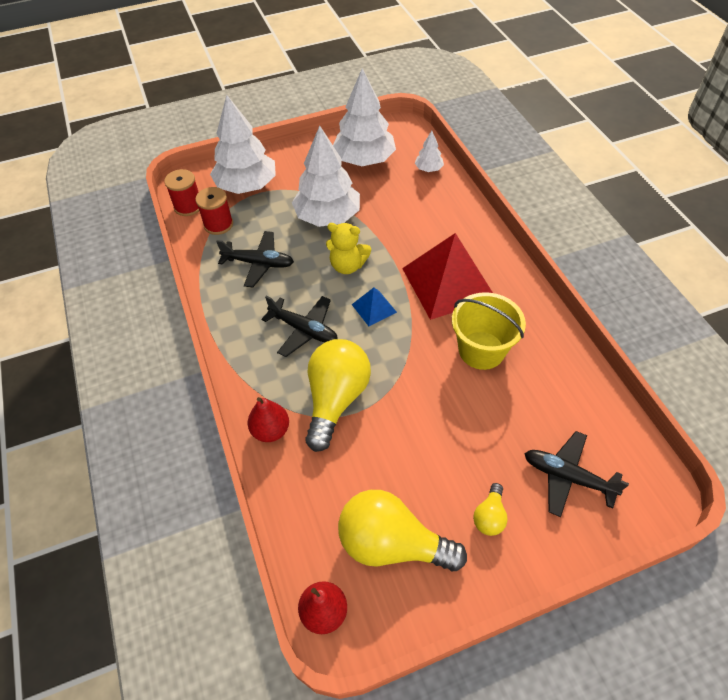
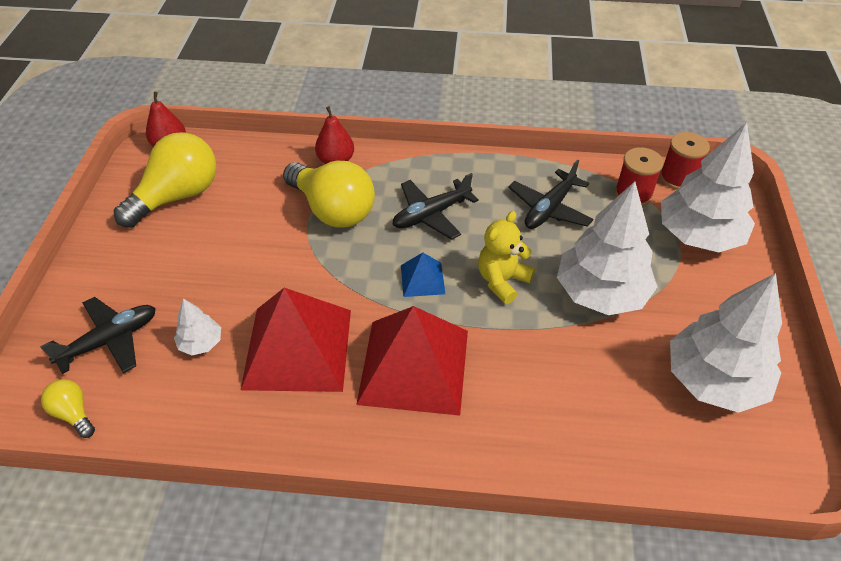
camera: 115 degrees right, 5 degrees down
(428, 169) = (660, 457): white tree -> white tree (201, 343)
(481, 350) = (297, 348): yellow bucket -> red pyramid
(489, 516) = (137, 264): yellow light bulb -> yellow light bulb (73, 413)

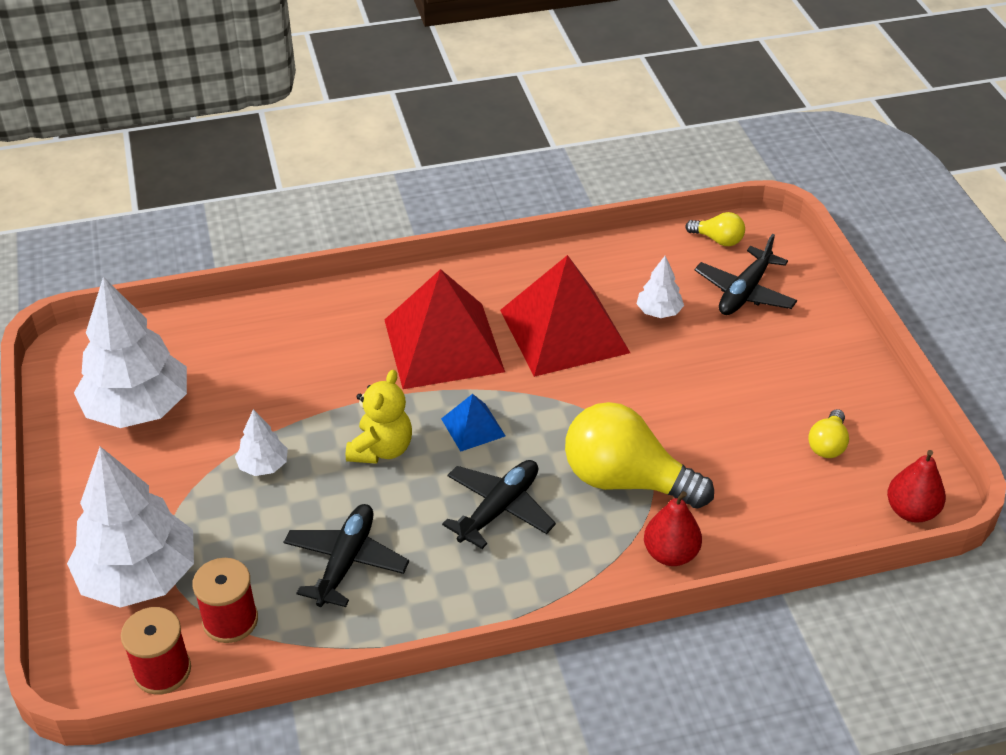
camera: 160 degrees right, 5 degrees down
(177, 196) = (827, 445): yellow light bulb -> yellow light bulb, size x0.47
(601, 293) = (263, 465): white tree -> white tree, size x0.46

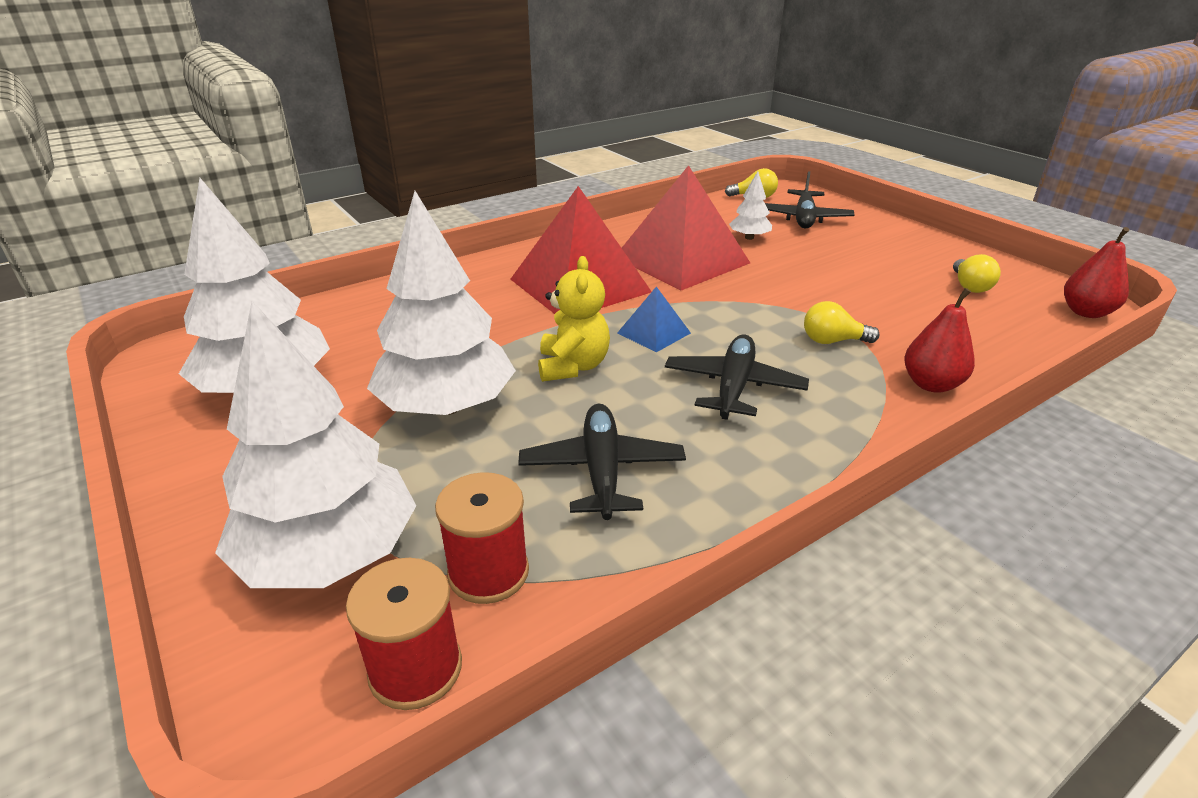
camera: 20 degrees left, 10 degrees down
(263, 465) = (447, 406): white tree -> white tree, size x2.20
(626, 480) = (832, 341): yellow light bulb -> yellow light bulb, size x0.47

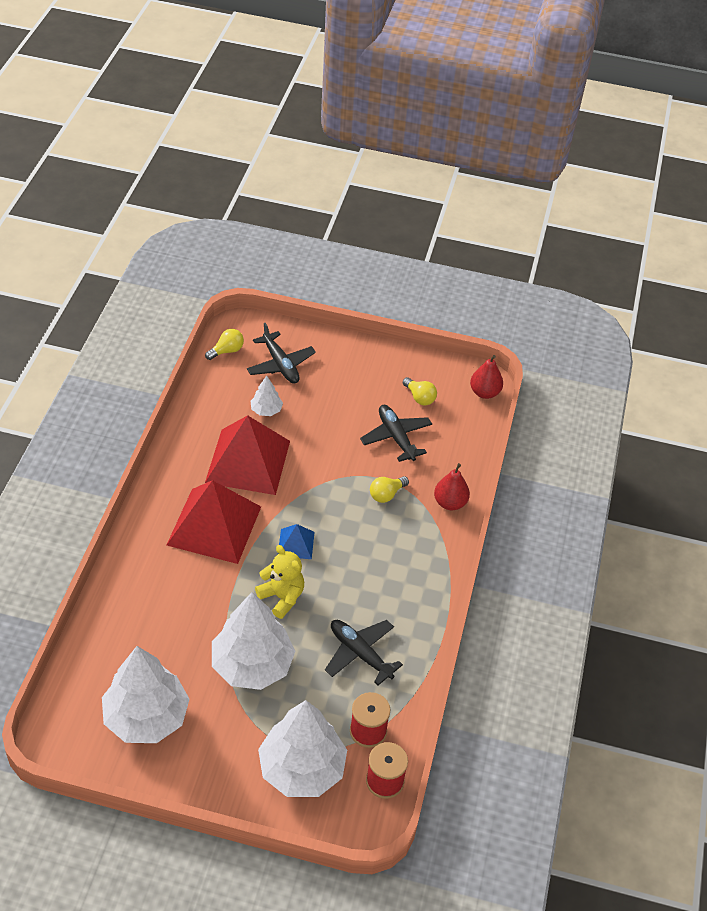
camera: 45 degrees left, 15 degrees up
(733, 387) = (368, 562): black plane -> black plane (396, 437)

